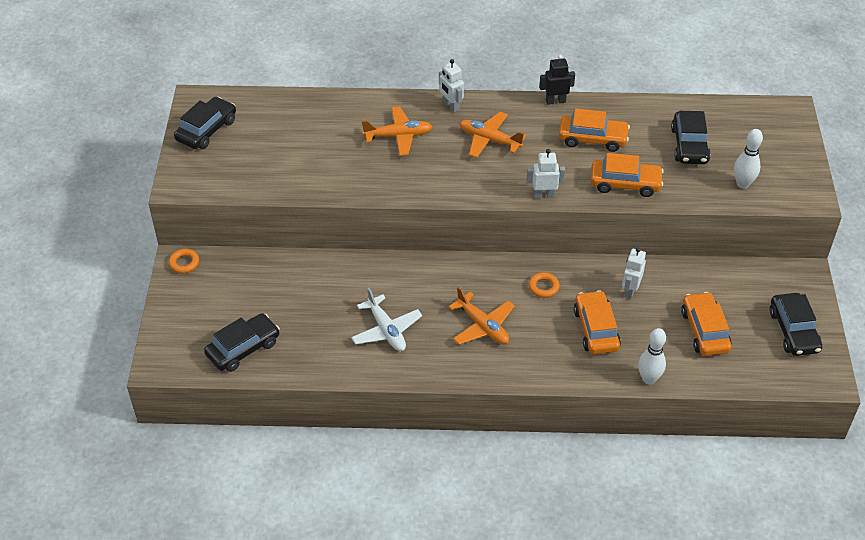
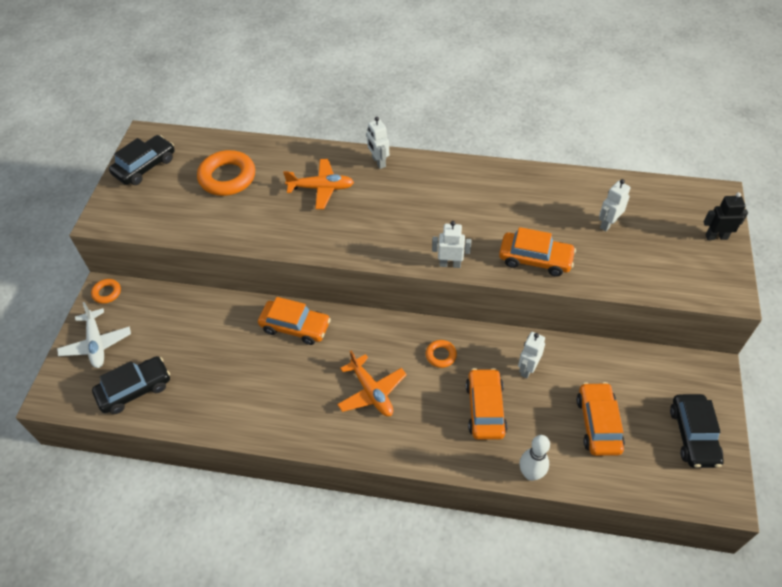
camera: 10 degrees right, 5 degrees up
(298, 134) = (227, 177): none -> orange ring
(386, 330) = (276, 385): white plane -> white plane (96, 344)
(489, 140) = (408, 200): orange plane -> none
(555, 101) = (481, 165): black robot -> black robot (716, 237)
(592, 139) = (510, 208): orange car -> orange car (295, 327)
(689, 145) = (608, 224): black car -> white robot
(742, 184) = (658, 272): white bowling pin -> none

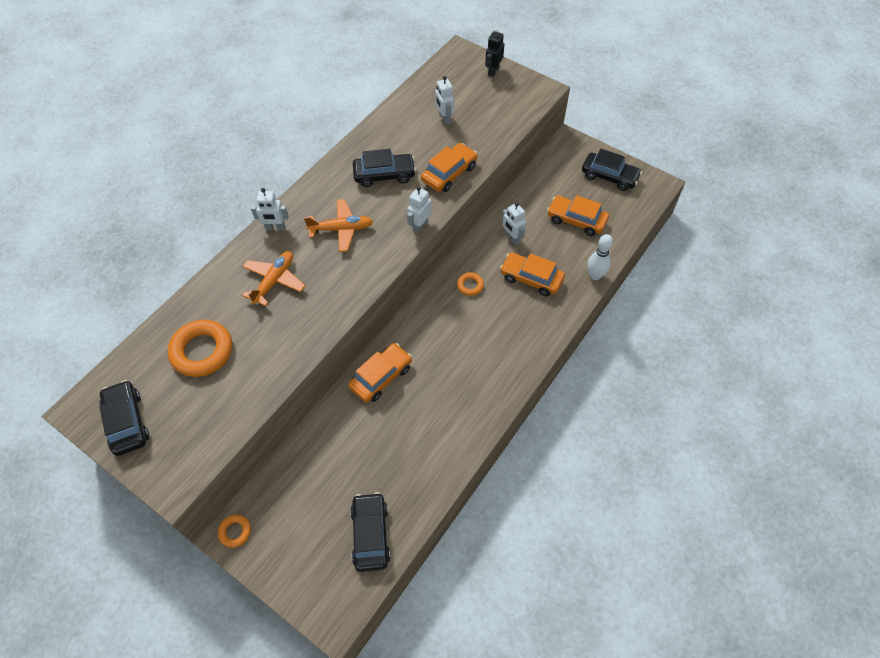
camera: 65 degrees left, 5 degrees up
(96, 344) = (295, 558): white plane -> none
(371, 392) = (477, 345): orange plane -> orange plane (341, 229)
(494, 209) = (384, 175): none -> black car

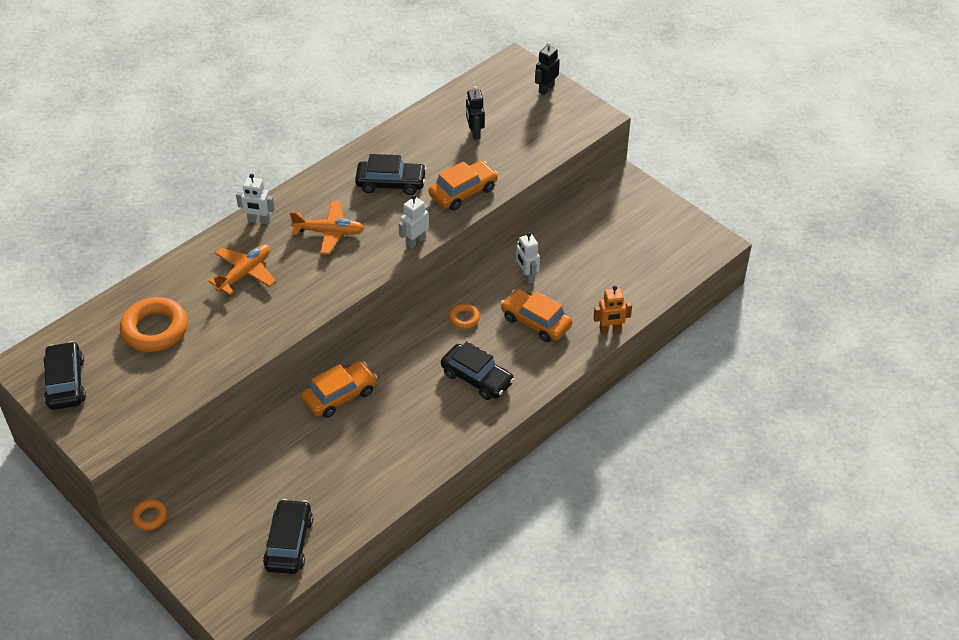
camera: 10 degrees right, 10 degrees down
(444, 118) = (475, 133): white robot -> black robot
(576, 220) = (607, 268): orange car -> none
(595, 275) = (610, 329): white bowling pin -> orange robot
(609, 176) = (662, 226): black car -> black car (477, 378)

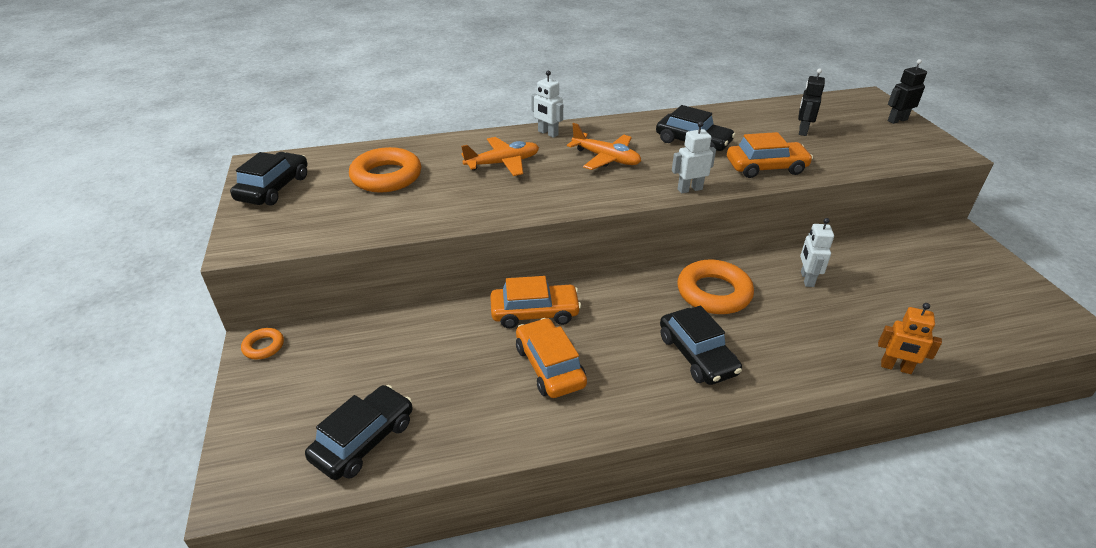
camera: 30 degrees right, 10 degrees down
(464, 318) = (713, 293): orange ring -> orange ring, size x2.02
(536, 321) = (798, 325): orange car -> orange car (550, 366)

